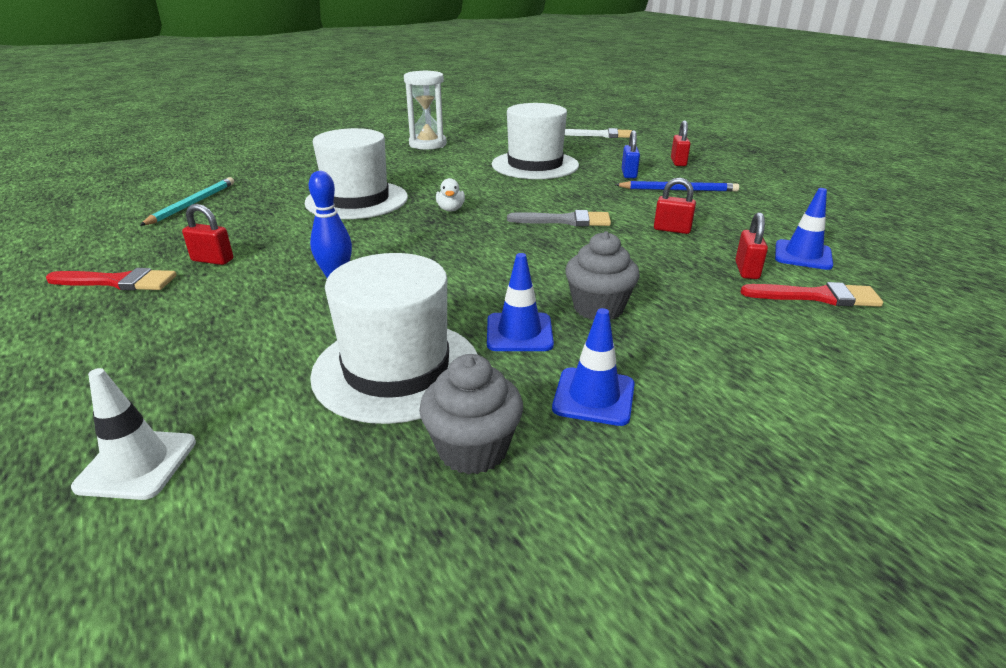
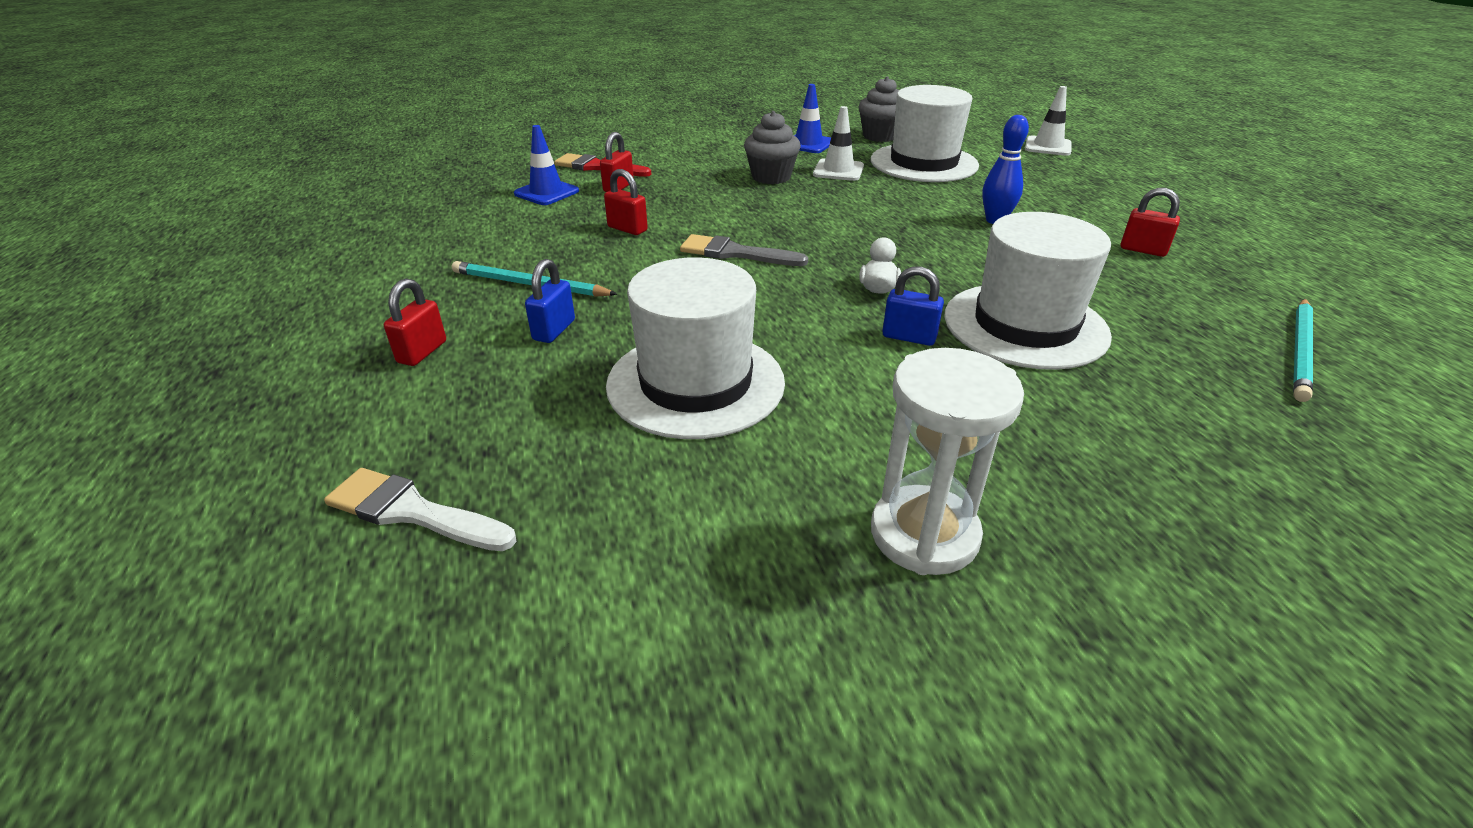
camera: 165 degrees left, 5 degrees up
(118, 282) = (1213, 237): red brush -> none
(430, 189) = (909, 337): none -> blue padlock
(519, 332) = (838, 170): blue traffic cone -> white traffic cone
(678, 190) = (530, 285): blue pencil -> turquoise pencil

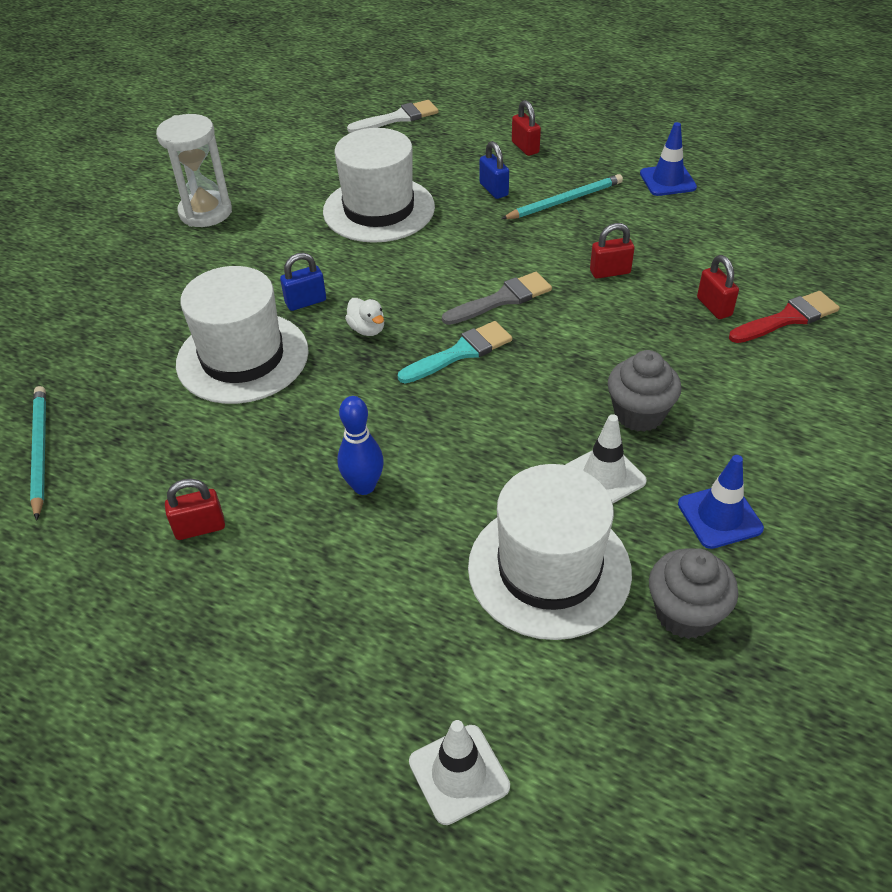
camera: 135 degrees right, 10 degrees up
(546, 192) = (741, 265): blue traffic cone -> blue traffic cone (667, 180)
(826, 243) = (460, 352): none -> turquoise brush

